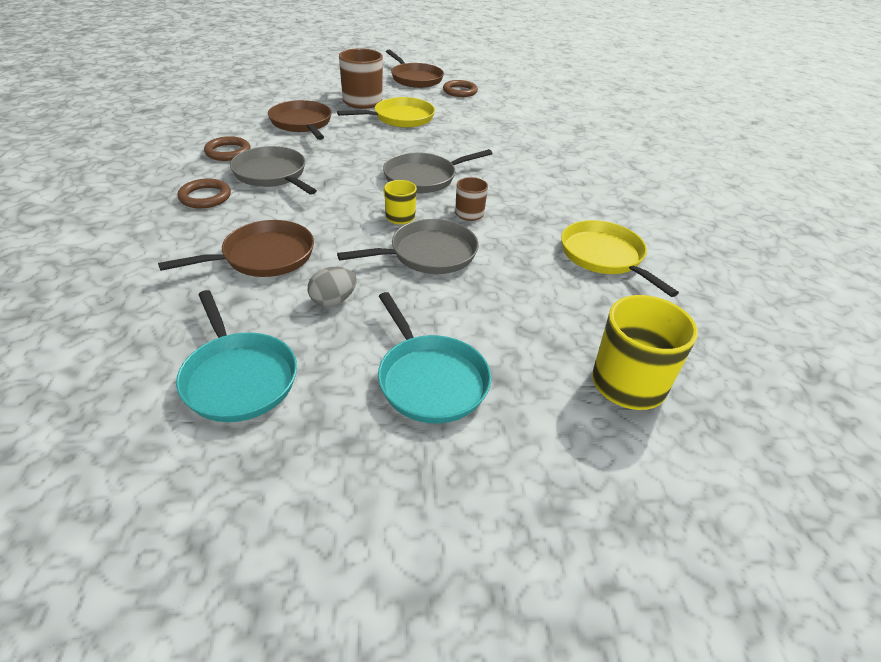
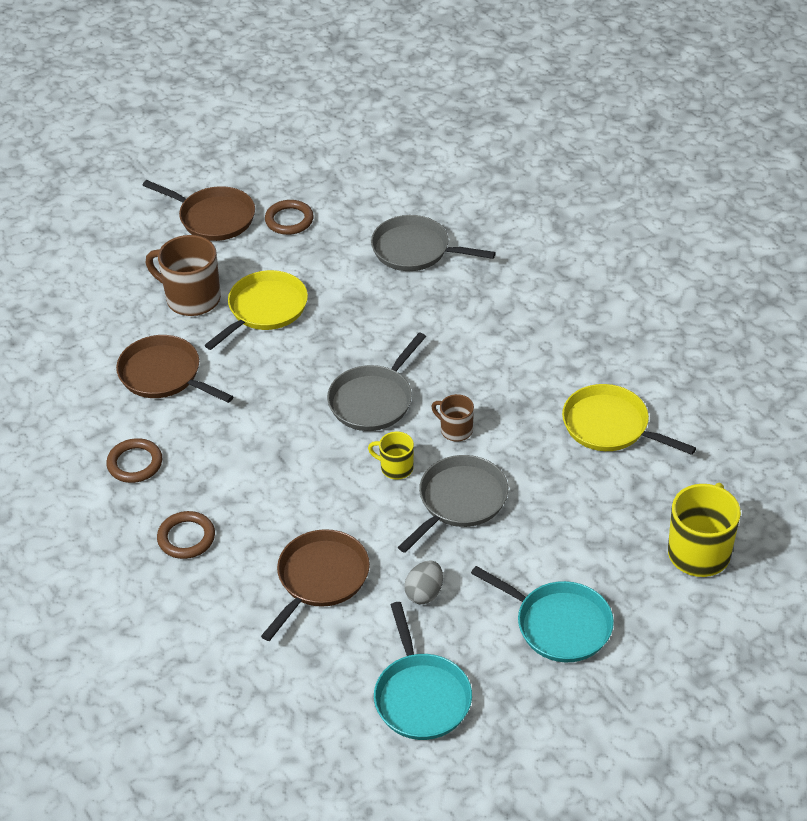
camera: 25 degrees left, 5 degrees up
(239, 378) = (421, 697): turquoise pan -> turquoise pan turned 45 degrees clockwise
(272, 174) = (217, 473): grey pan -> grey pan (415, 250)

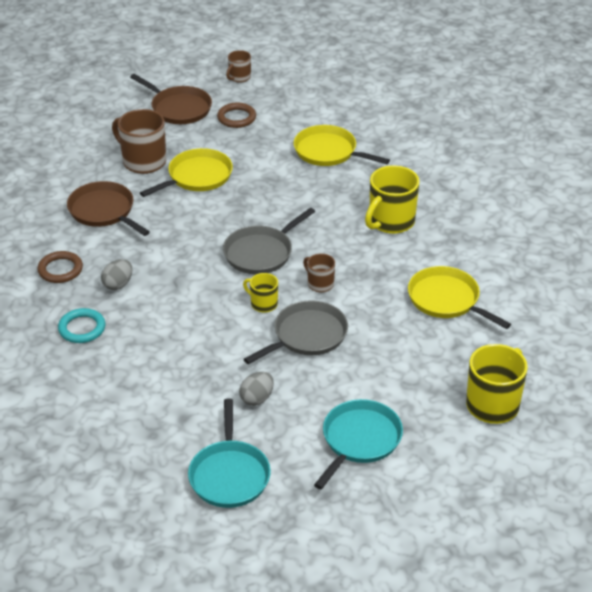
camera: 10 degrees right, 5 degrees down
(186, 538) = (82, 328): brown ring -> turquoise ring
(212, 471) = (118, 284): none -> grey egg
(276, 163) = (239, 77): none -> brown mug
(320, 578) = (177, 374): brown pan -> none
(415, 250) = (328, 152): grey pan -> yellow pan
(516, 333) = (391, 222): none -> yellow mug
(559, 625) = (359, 440): turquoise pan -> turquoise pan turned 105 degrees counterclockwise

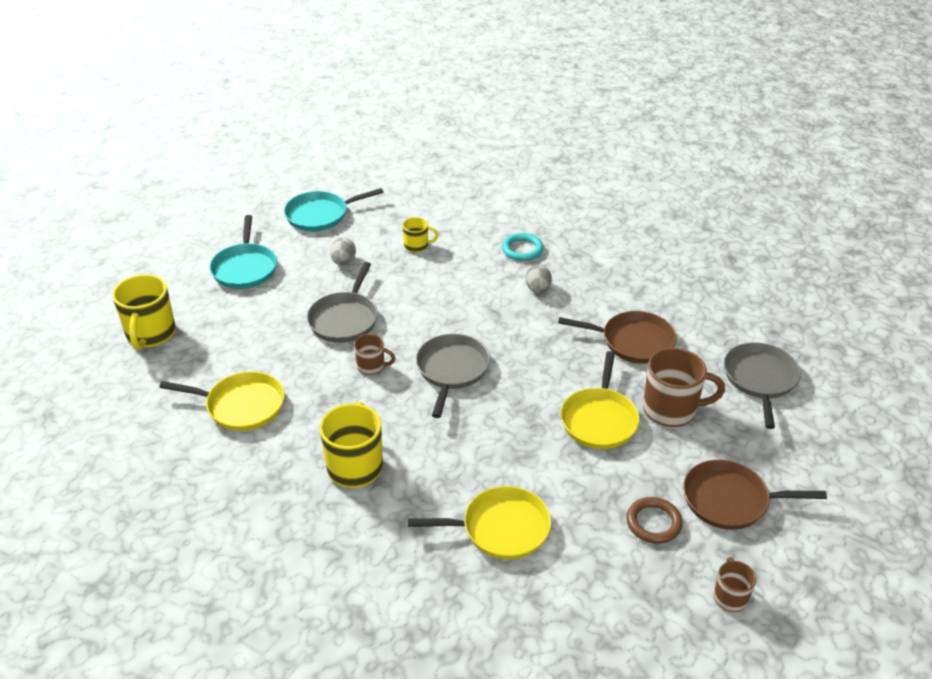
camera: 145 degrees right, 0 degrees up
(59, 151) = (760, 379): none -> grey pan
(60, 270) = (596, 279): brown ring -> none
(229, 475) = (320, 215): turquoise pan -> turquoise pan turned 75 degrees counterclockwise
(263, 304) = (405, 327): yellow mug -> yellow mug (417, 246)

